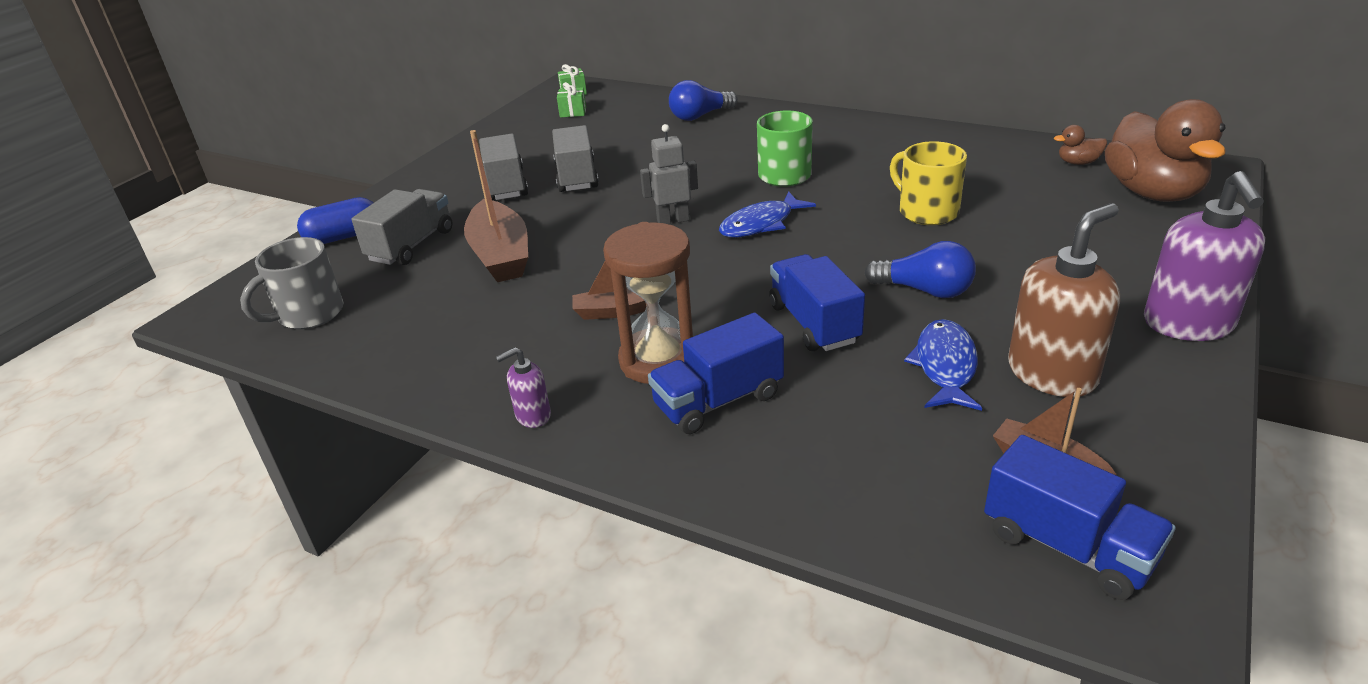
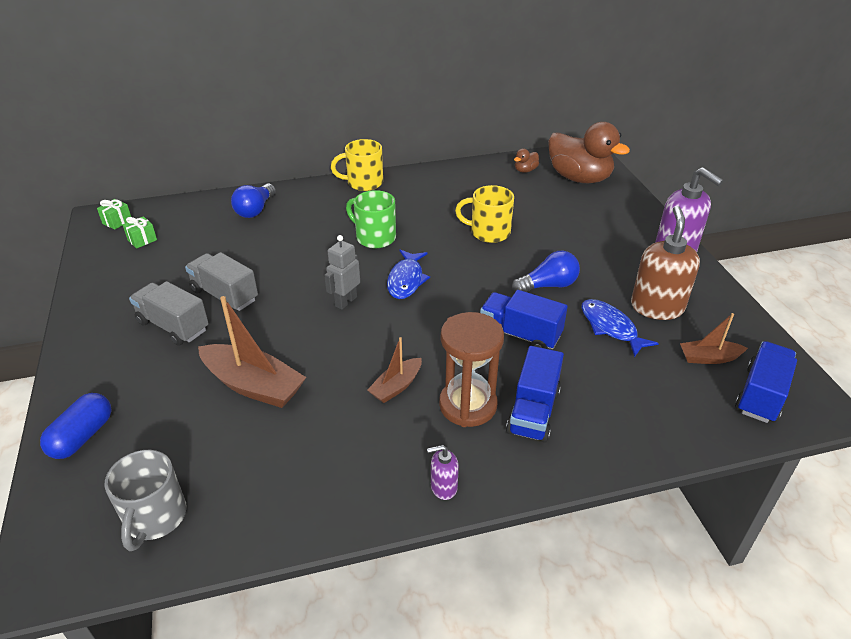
camera: 45 degrees left, 5 degrees up
(411, 245) = (162, 413): grey truck -> none
(533, 416) = (443, 487): purple soap dispenser -> purple soap dispenser turned 60 degrees clockwise
(845, 122) = (363, 183): none -> yellow mug
(1067, 546) = (760, 395): blue truck -> blue truck turned 60 degrees counterclockwise

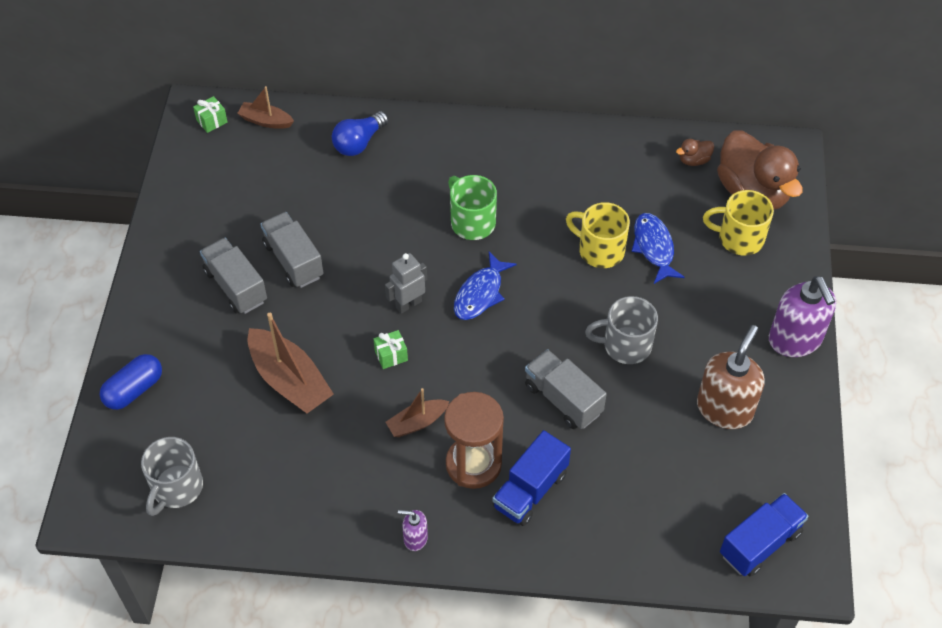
camera: 20 degrees right, 15 degrees up
(142, 240) = (231, 157): green gift -> green gift (391, 355)
(363, 183) = (493, 130): yellow mug -> yellow mug (739, 238)
(520, 334) = (563, 399): blue truck -> grey truck
(548, 285) = (625, 345): blue light bulb -> grey mug
(610, 327) = (660, 419): blue fish -> blue fish (654, 247)
(709, 358) = (737, 486): brown boat -> brown boat (266, 121)

